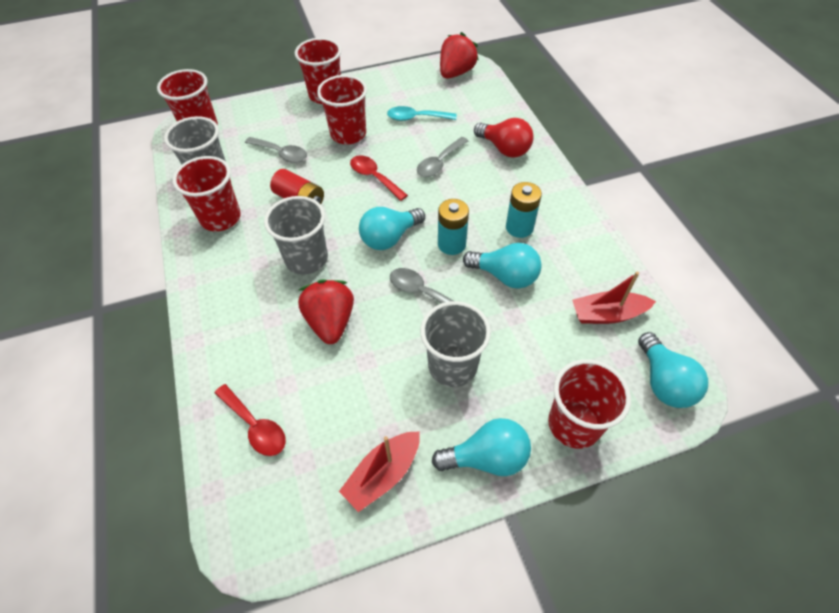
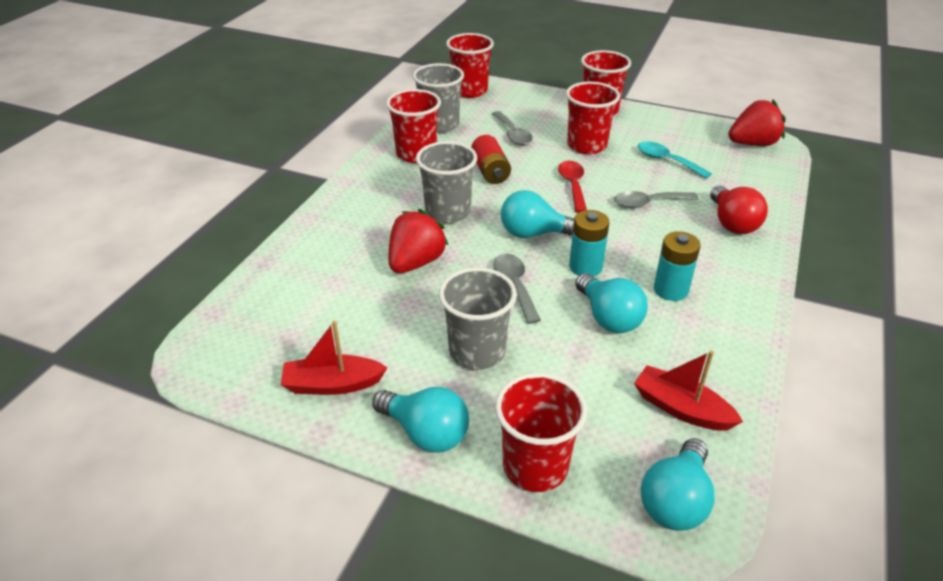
camera: 40 degrees right, 15 degrees down
(255, 426) = (285, 294): red spoon -> none

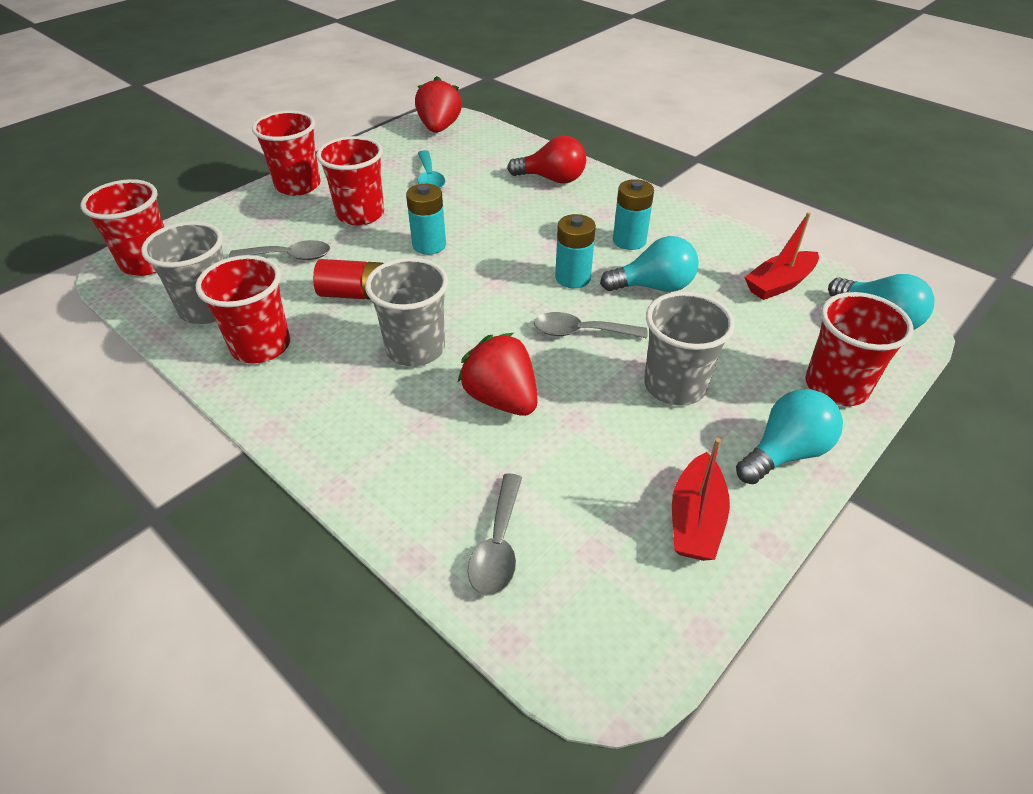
camera: 70 degrees left, 5 degrees up
(534, 233) = (498, 295): turquoise light bulb -> none
(573, 185) = (429, 245): red spoon -> turquoise battery
(648, 203) = (493, 211): grey spoon -> grey spoon (498, 546)
(666, 161) = (429, 178): turquoise spoon -> turquoise spoon turned 75 degrees counterclockwise

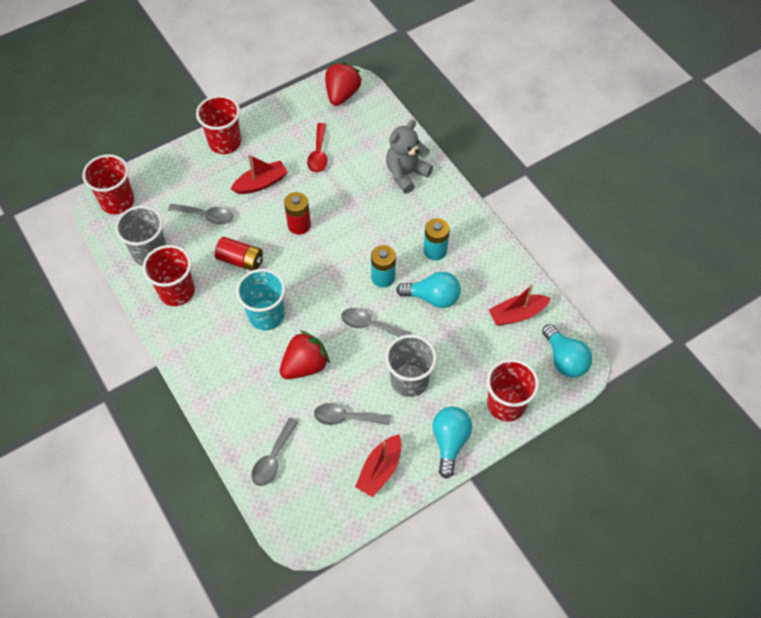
camera: 15 degrees right, 15 degrees up
(360, 214) = (261, 183): red cup -> red boat
(415, 349) = (266, 315): grey cup -> turquoise cup
(429, 178) = (318, 154): turquoise spoon -> red spoon
(429, 245) = (299, 225): turquoise battery -> red battery
(501, 399) = (305, 365): red strawberry -> red strawberry turned 75 degrees clockwise
(552, 179) = (406, 174): red light bulb -> grey teddy bear
(599, 455) = (346, 417): none -> grey spoon
(785, 453) = (450, 442): turquoise light bulb -> turquoise light bulb turned 60 degrees counterclockwise

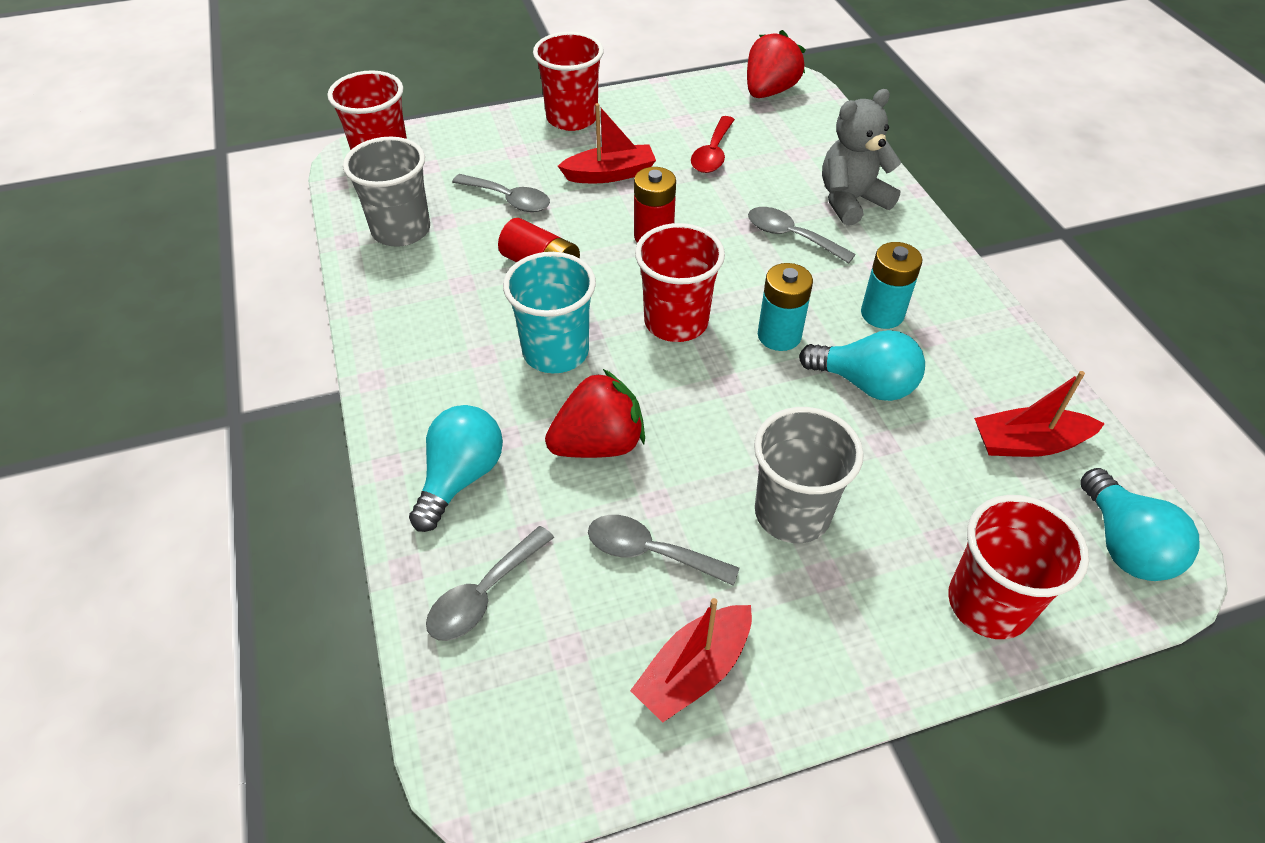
camera: 15 degrees right, 10 degrees down
(177, 291) = (420, 289): red cup -> red cup (676, 322)
(370, 325) = (737, 404): grey spoon -> grey spoon (790, 236)
(450, 442) = (855, 650): turquoise light bulb -> turquoise light bulb (461, 477)

